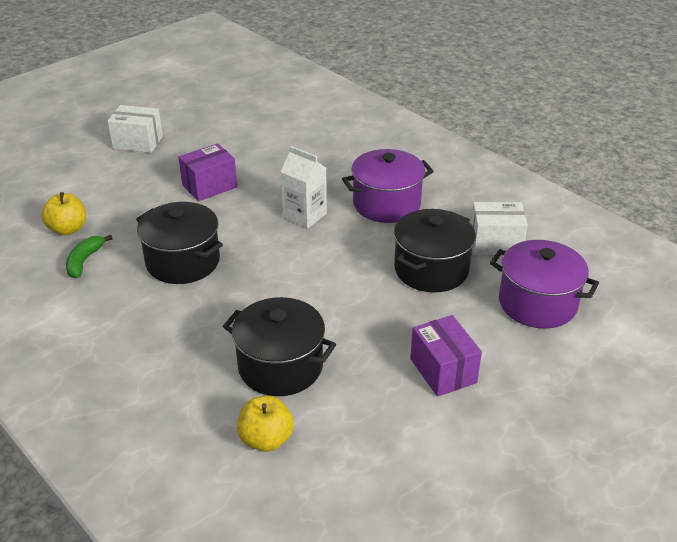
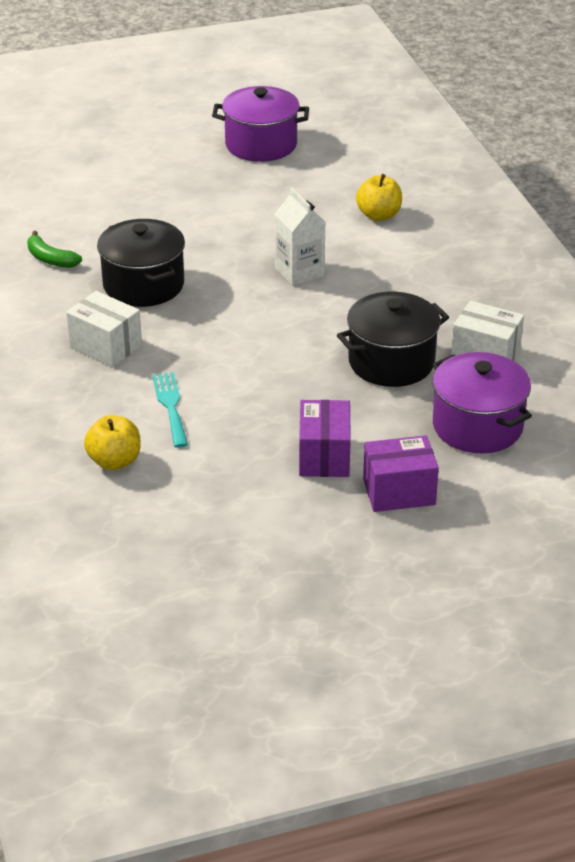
camera: 25 degrees right, 0 degrees up
(68, 229) = (53, 223): yellow apple -> yellow apple (378, 215)
(84, 261) = (50, 259): green banana -> green banana turned 90 degrees counterclockwise
(138, 142) = (178, 149): white box -> white box (106, 346)
(209, 186) = (221, 215): purple box -> purple box (399, 492)
(280, 366) = (170, 406): black pot -> turquoise fork
(386, 204) = (398, 283): purple pot -> purple pot (261, 144)

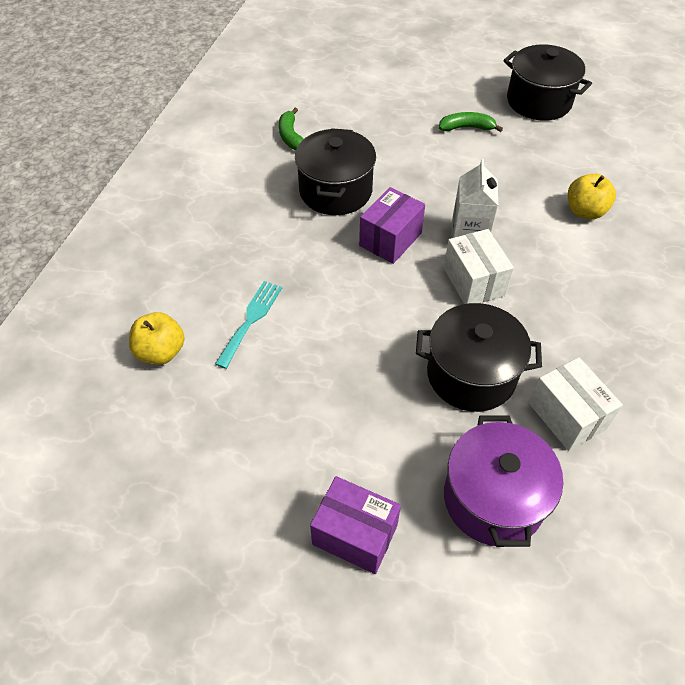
camera: 35 degrees right, 15 degrees up
(106, 346) = (256, 235): white box -> white box (473, 281)
(215, 190) = (466, 128): none -> green banana
(261, 144) = (539, 101): purple pot -> black pot
(324, 456) = (324, 449): purple box -> purple box (390, 239)

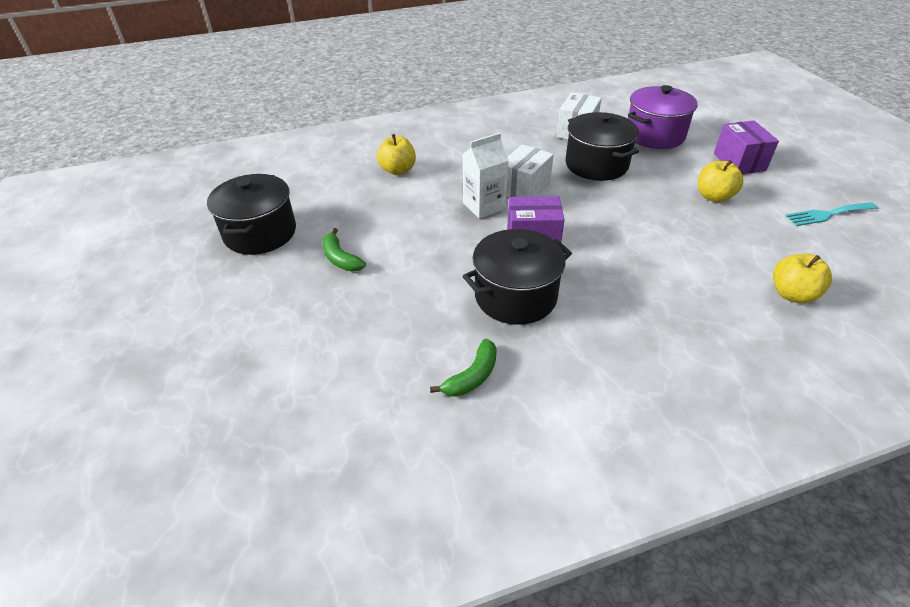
camera: 125 degrees left, 10 degrees down
(251, 320) = (699, 266): turquoise fork -> turquoise fork (827, 214)
(320, 430) = (714, 197): none -> yellow apple

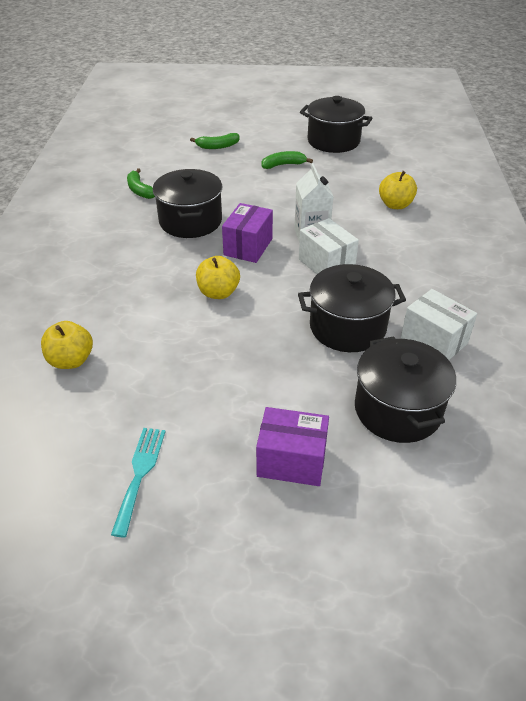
camera: 110 degrees right, 0 degrees up
(303, 337) = (217, 146): none -> green banana
(654, 135) = (397, 409): purple pot -> black pot
(714, 197) = (235, 390): yellow apple -> yellow apple (218, 292)

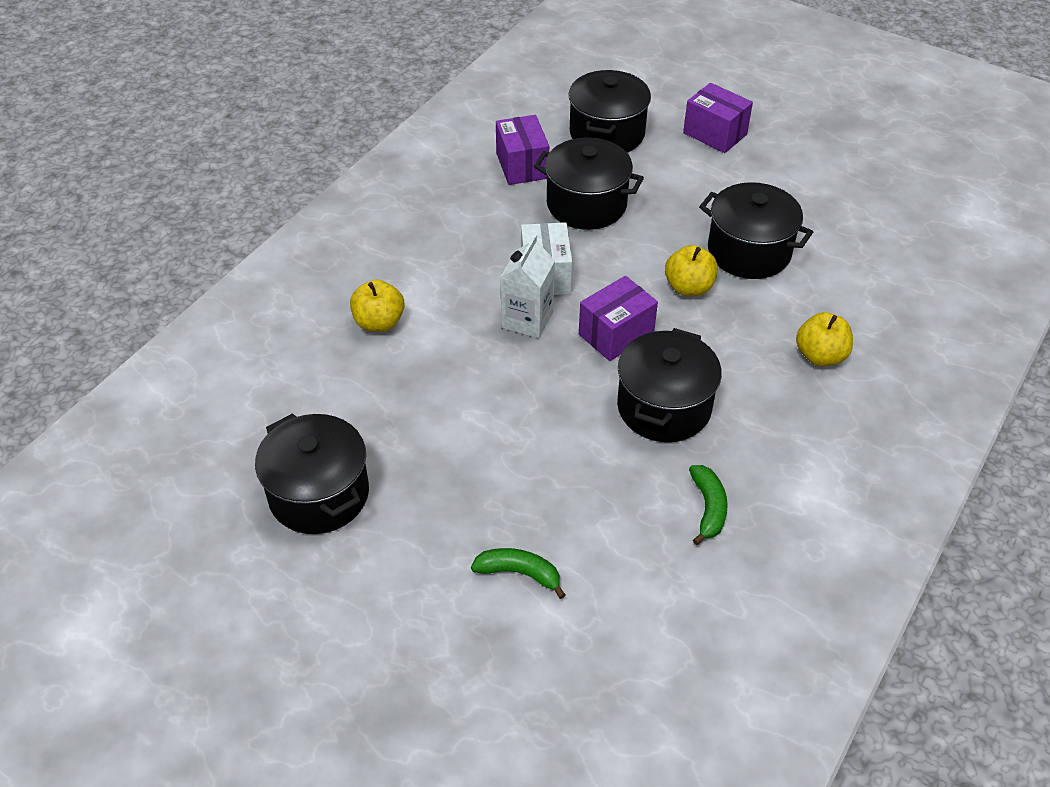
camera: 150 degrees left, 5 degrees up
(71, 360) = (872, 272): yellow apple -> yellow apple (820, 356)
(140, 474) = (834, 165): turquoise fork -> none
(186, 338) = (749, 252): none -> black pot
(283, 165) = (451, 469): green banana -> none
(434, 341) = (522, 166): white box -> purple box

